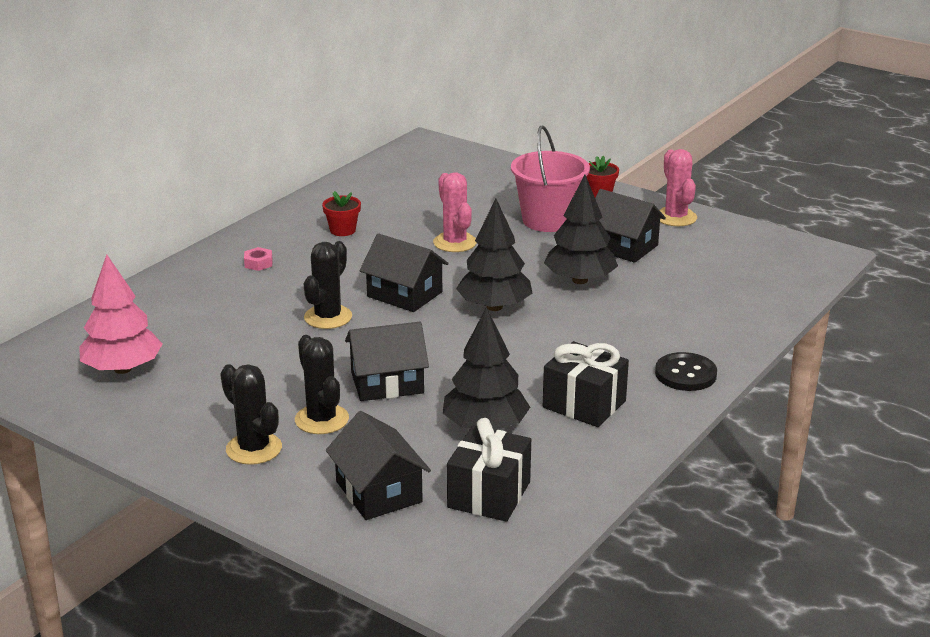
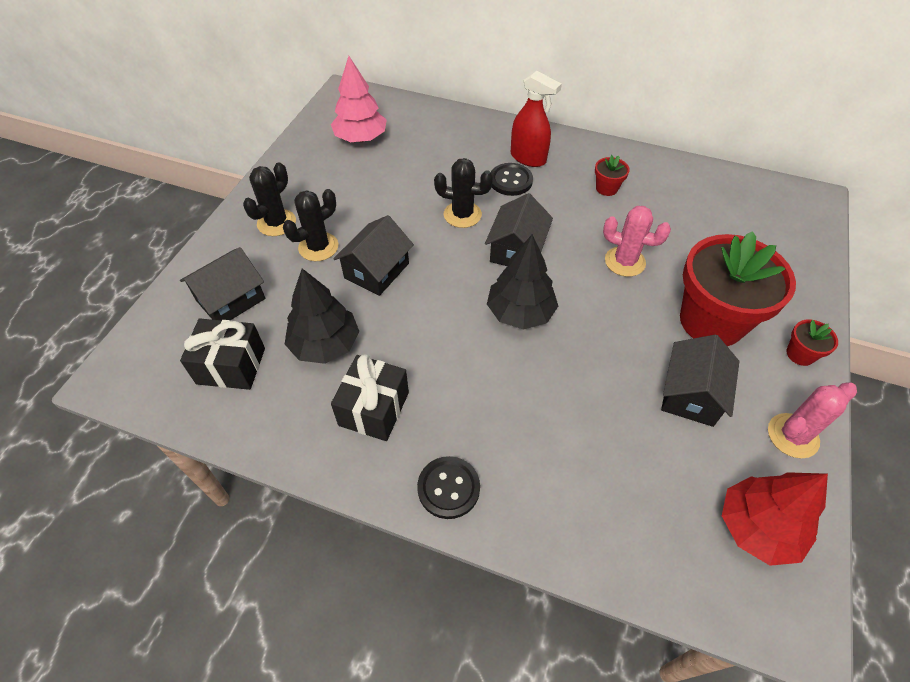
camera: 75 degrees right, 25 degrees up
(258, 263) = (528, 158): pink nut -> red spray bottle
(290, 280) = (510, 181): none -> black button
(387, 382) = (376, 270): black house -> black house turned 60 degrees clockwise
(455, 242) = (625, 262): pink cactus -> pink cactus turned 60 degrees clockwise
(548, 220) = (711, 321): pink bucket -> red flower pot
(580, 280) = (599, 368): black tree -> none
(750, 250) = (757, 528): none -> red tree

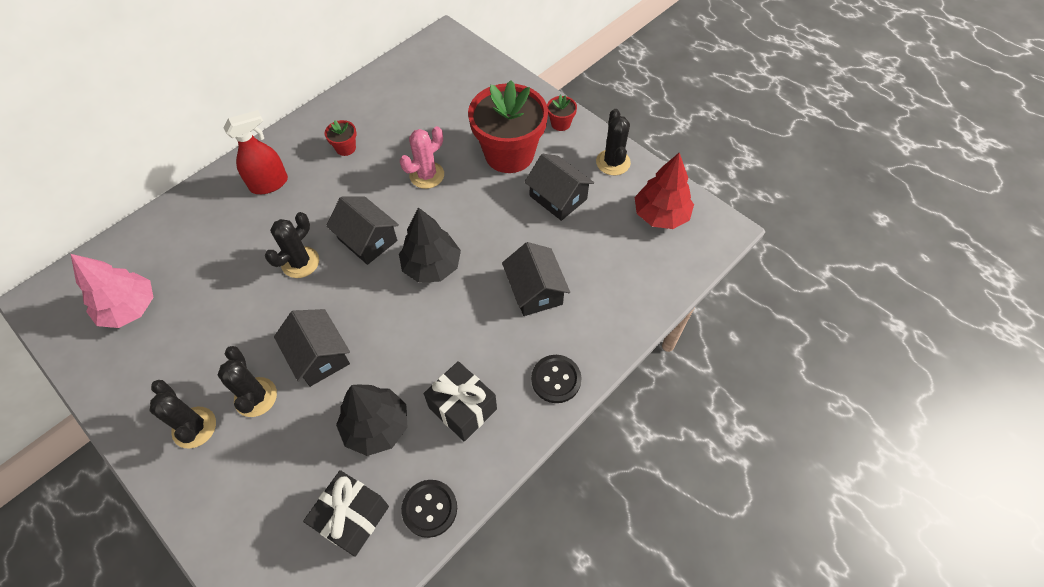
camera: 65 degrees left, 5 degrees up
(231, 299) = (270, 499): black house -> black house (535, 290)
(510, 181) = (287, 209): black button -> black button (429, 508)
(792, 436) = (613, 162): pink cactus -> black cactus

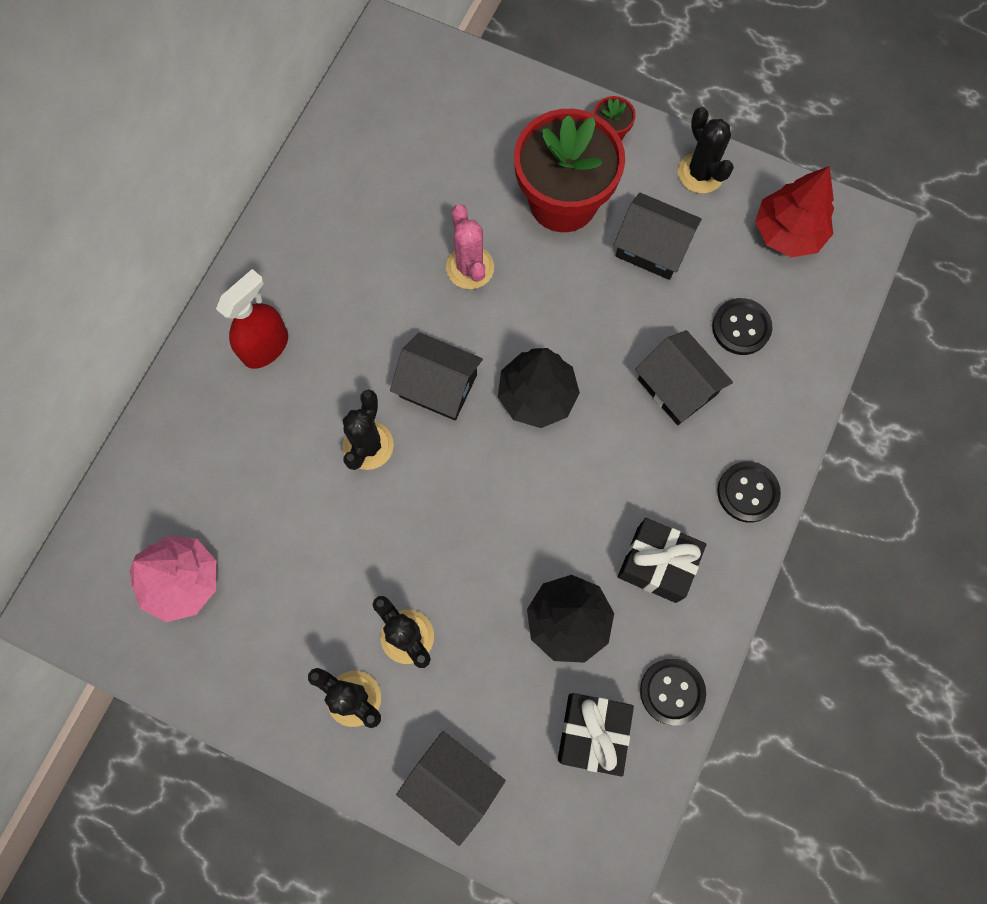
camera: 20 degrees left, 15 degrees up
(319, 356) = (456, 559): black house -> black house (452, 784)
(345, 148) = (341, 260): red flower pot -> none
(427, 175) = (470, 267): pink cactus -> pink cactus turned 45 degrees counterclockwise
(600, 266) = (741, 327): none -> black button

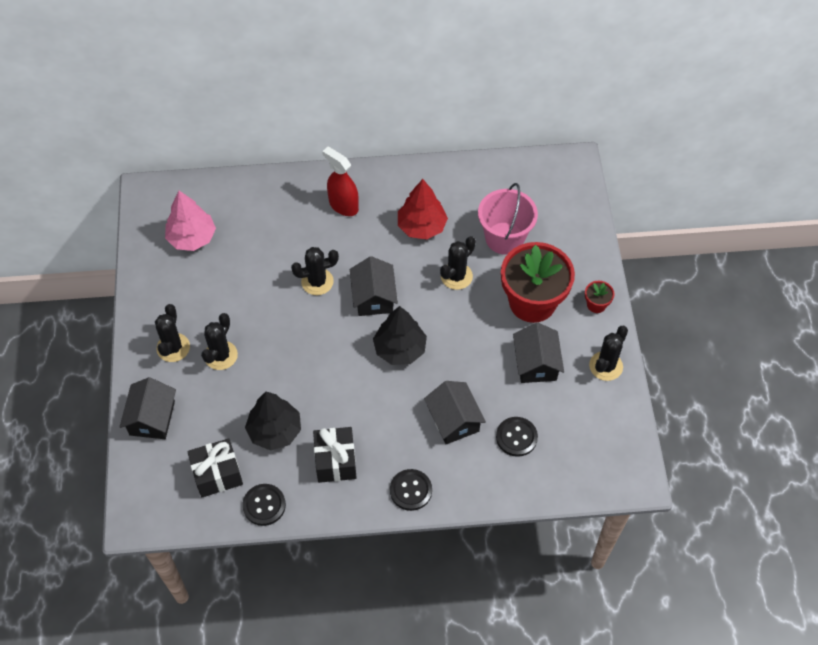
camera: 60 degrees right, 15 degrees down
(266, 347) = (343, 205): red spray bottle -> red spray bottle turned 150 degrees counterclockwise
(449, 179) = (504, 238): none -> pink bucket
(470, 267) = (456, 276): pink cactus -> black cactus
(677, 387) = (454, 420): black house -> black house turned 45 degrees counterclockwise
(787, 233) = (600, 434): red tree -> red tree (421, 226)

